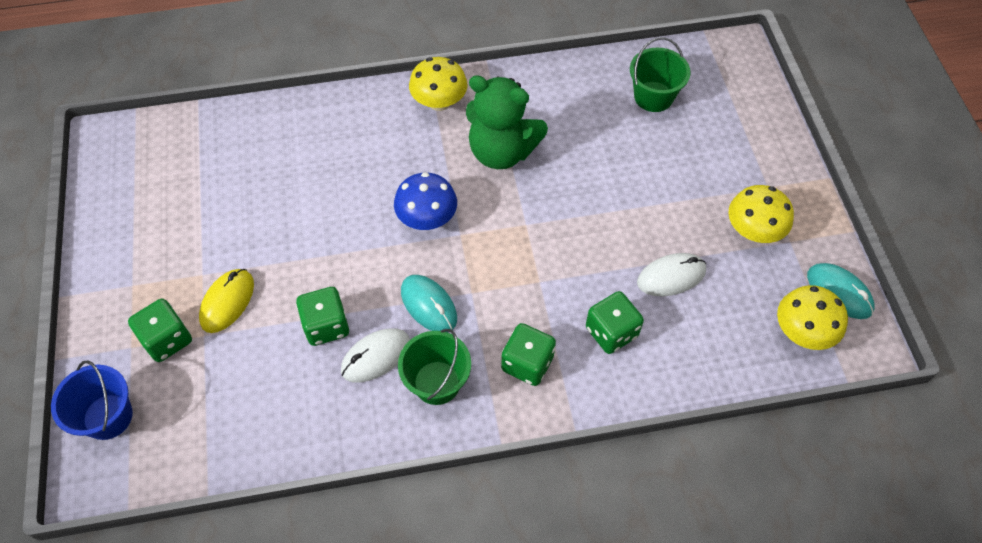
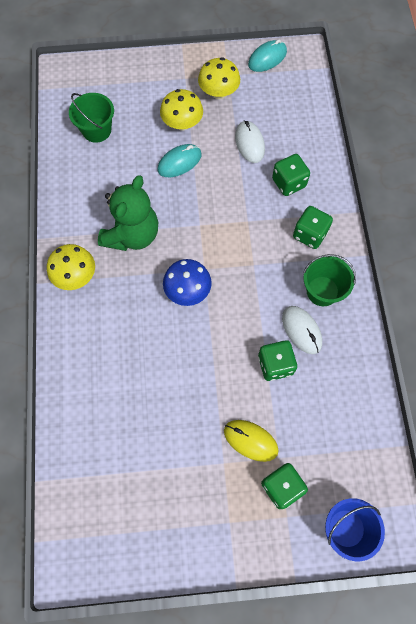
camera: 85 degrees left, 10 degrees up
(429, 305) = (262, 293): turquoise mouse -> turquoise mouse (179, 162)
(802, 332) = (293, 82): yellow mushroom -> yellow mushroom (182, 123)

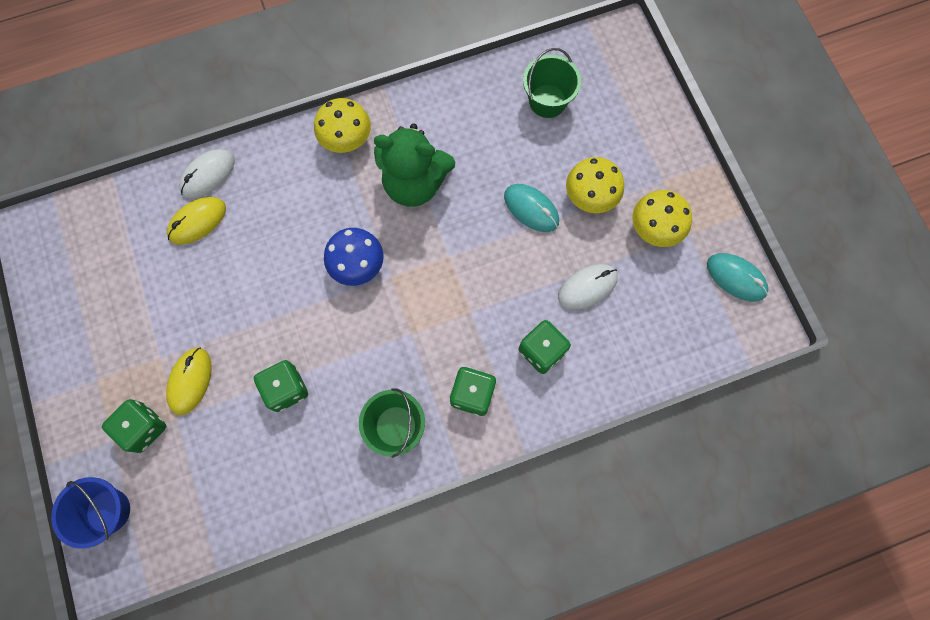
camera: 75 degrees right, 5 degrees up
(109, 410) = (197, 222): none -> yellow mouse
(301, 330) = (337, 411): white mouse -> white mouse (208, 175)

